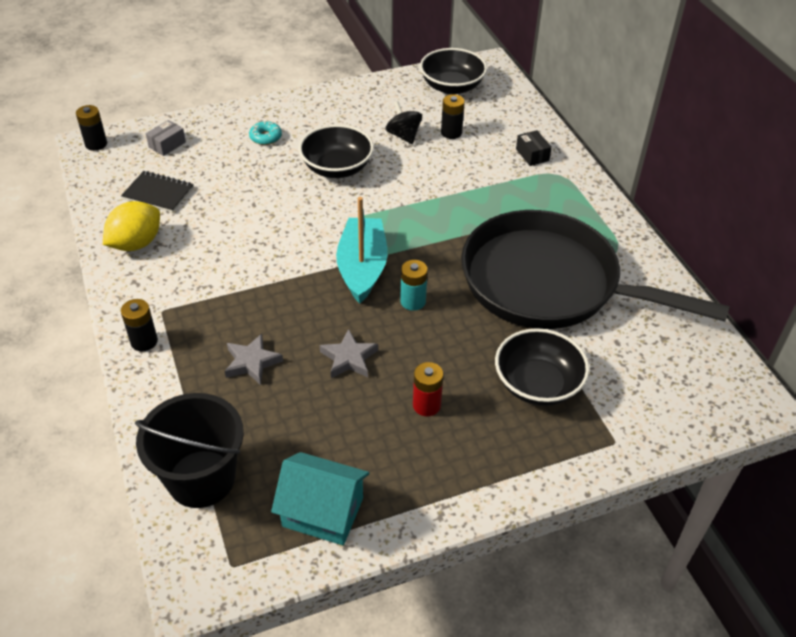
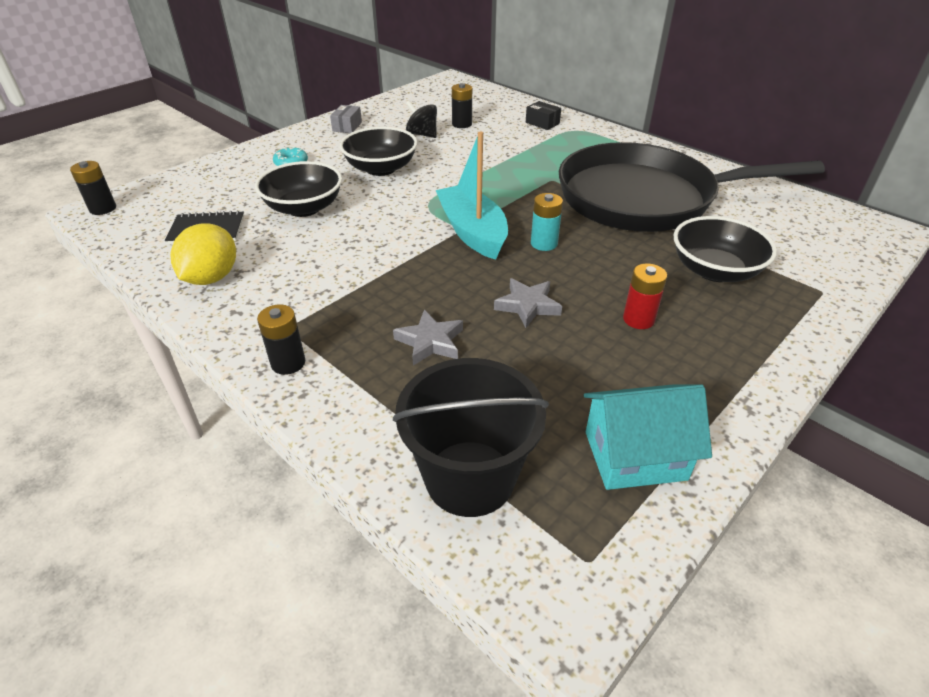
camera: 25 degrees left, 5 degrees down
(167, 145) = (188, 191): grey box -> grey box (347, 127)
(452, 87) = (434, 97): black bowl -> black bowl (304, 208)

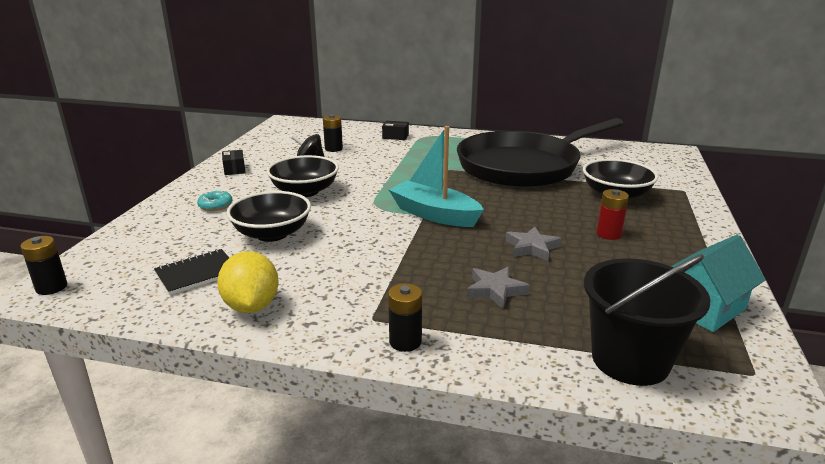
camera: 30 degrees left, 15 degrees down
(347, 127) = (234, 169): grey box -> black box
(544, 243) = (493, 208): turquoise battery -> none

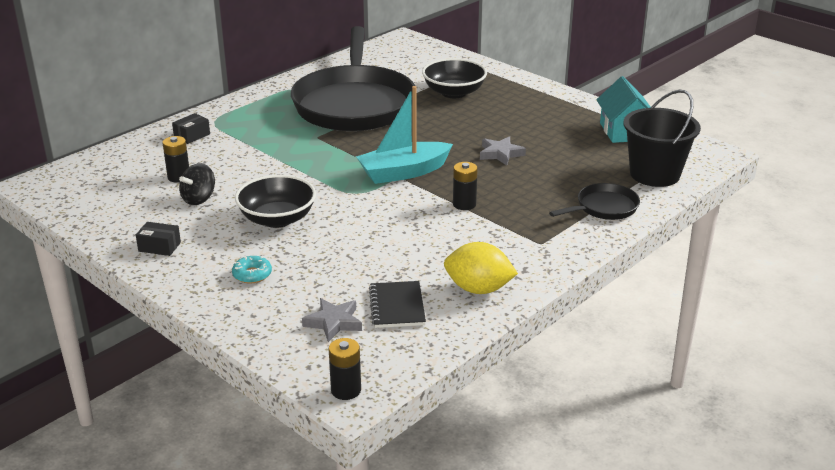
camera: 60 degrees left, 5 degrees up
(272, 234) = (356, 255): black bowl -> none
(405, 341) = (579, 238): black battery -> black battery (464, 204)
(495, 290) = (545, 187): grey star -> grey star (333, 322)
(495, 341) = (604, 208): none -> black pan
(608, 234) = (510, 120): red battery -> none

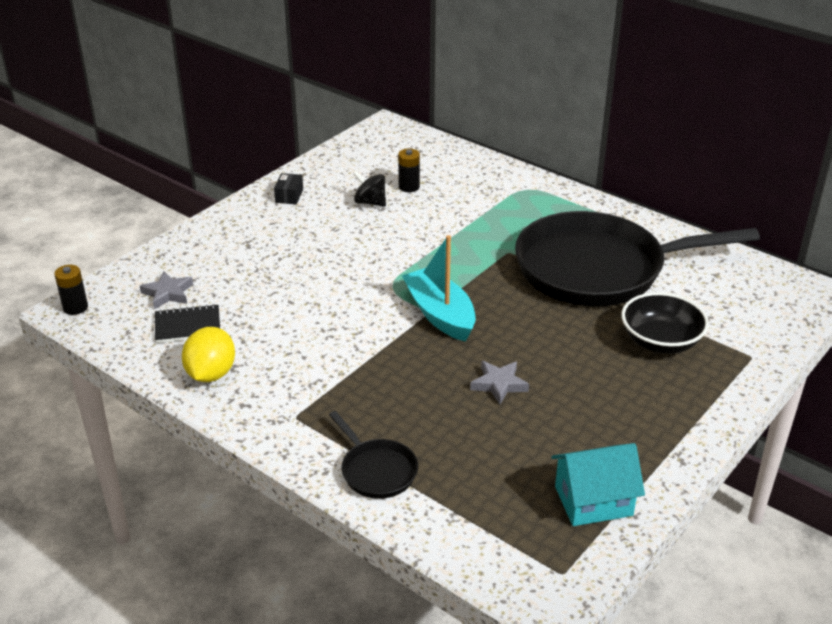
camera: 85 degrees right, 5 degrees up
(192, 136) = (492, 181): black box -> none
(252, 274) = (244, 245): turquoise donut -> none
(277, 219) = (337, 247): black bowl -> none
(464, 204) = (375, 359): black battery -> none
(654, 174) = (470, 525): black bucket -> none

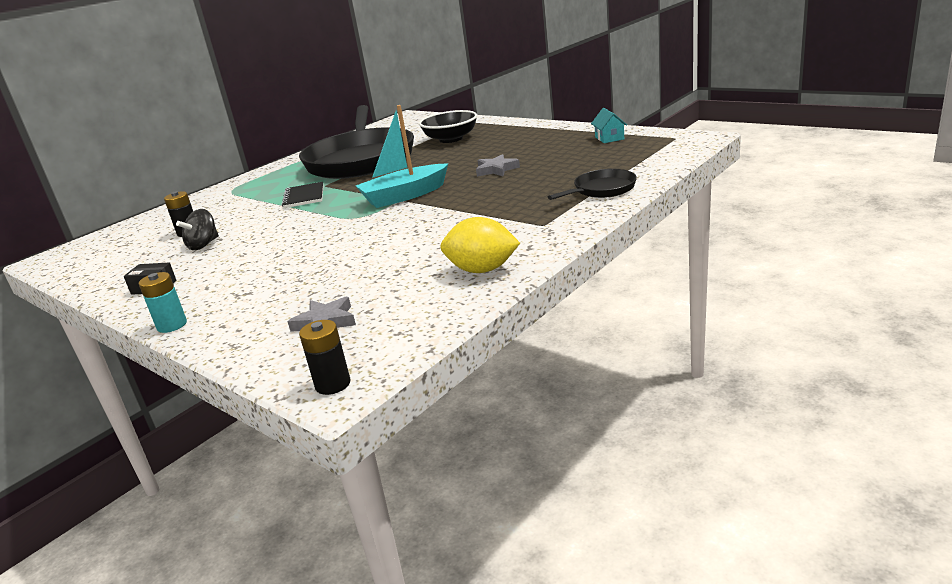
camera: 85 degrees left, 10 degrees down
(188, 326) = (395, 298): black notebook -> black notebook (304, 197)
(212, 220) = (172, 325): none -> turquoise battery
(593, 501) = (609, 138): turquoise house -> turquoise house, size x0.60

